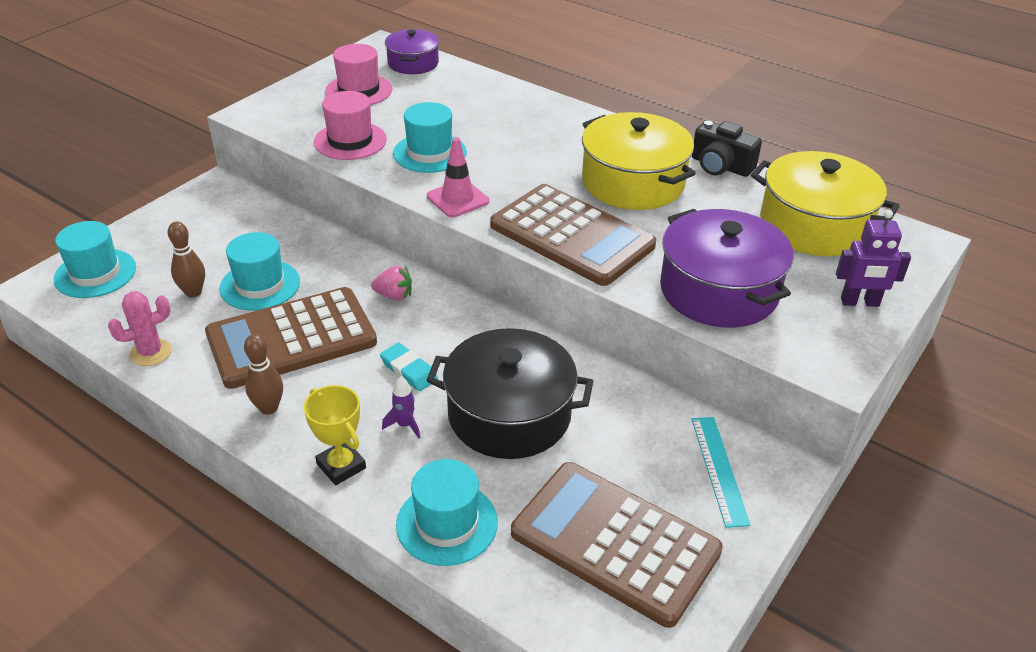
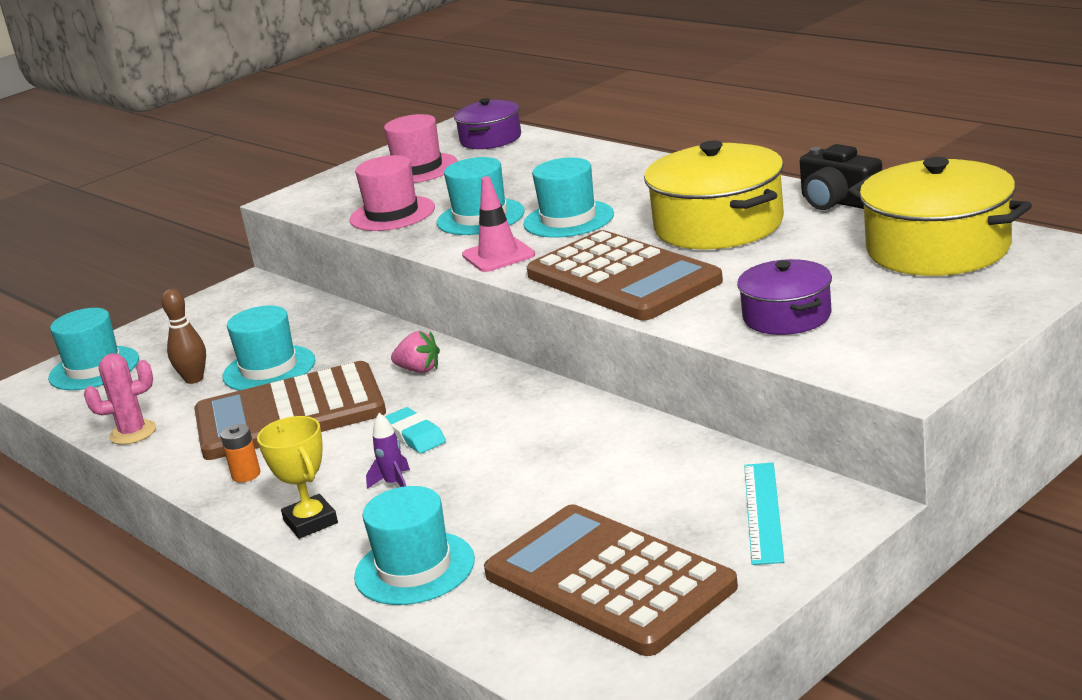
camera: 15 degrees right, 15 degrees down
(269, 408) = (246, 475): brown bowling pin -> orange battery
(506, 163) = (568, 219): none -> turquoise hat
(509, 414) = (520, 470): black pot -> none
(719, 291) = (787, 316): purple pot -> purple pot, size x0.59
(859, 302) = (967, 316): purple robot -> none

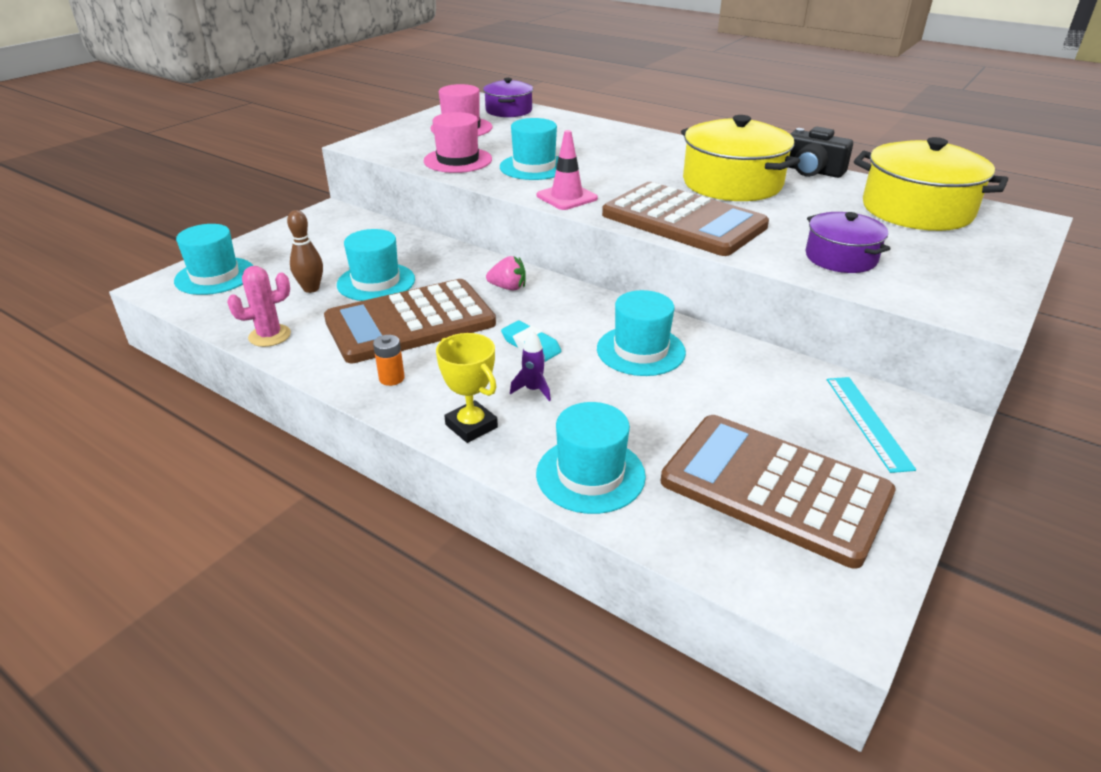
camera: 15 degrees left, 10 degrees up
(568, 219) = (608, 172): turquoise hat -> turquoise hat (640, 350)

